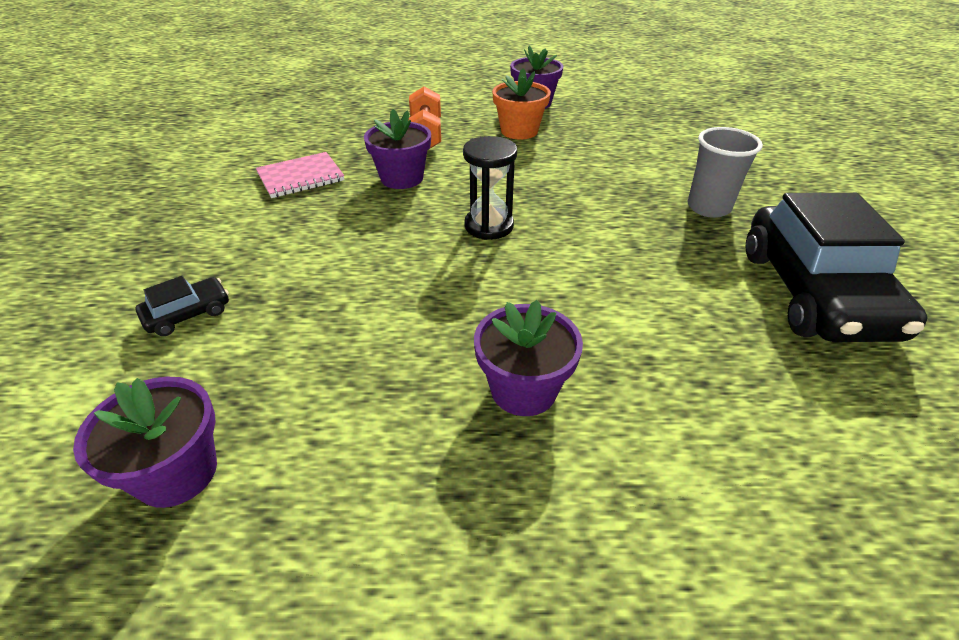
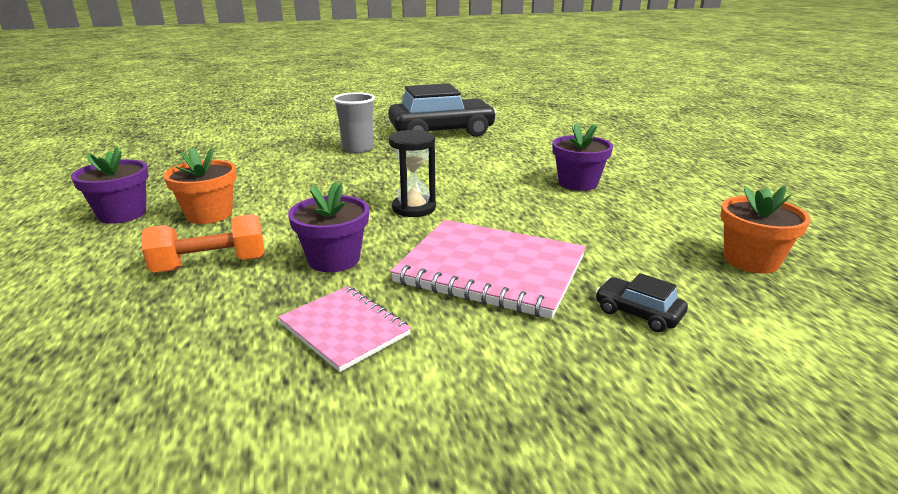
camera: 105 degrees left, 15 degrees down
(177, 473) = (751, 260): purple flower pot -> orange flower pot
(326, 249) = (491, 270): none -> pink notebook

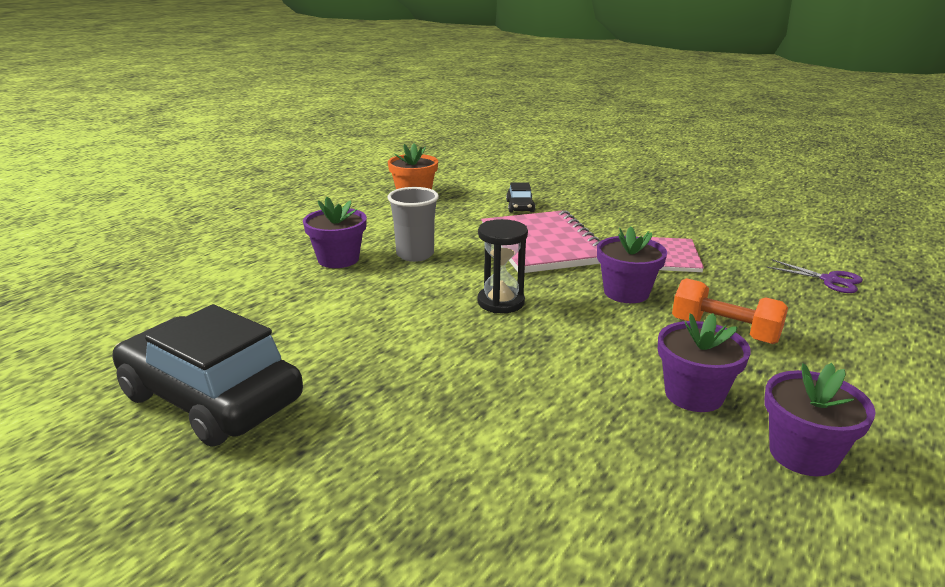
camera: 130 degrees left, 0 degrees up
(83, 411) = (830, 280): none -> purple scissors
(209, 214) = (694, 394): orange flower pot -> purple flower pot
(358, 149) = (377, 429): grey cup -> grey cup (415, 255)

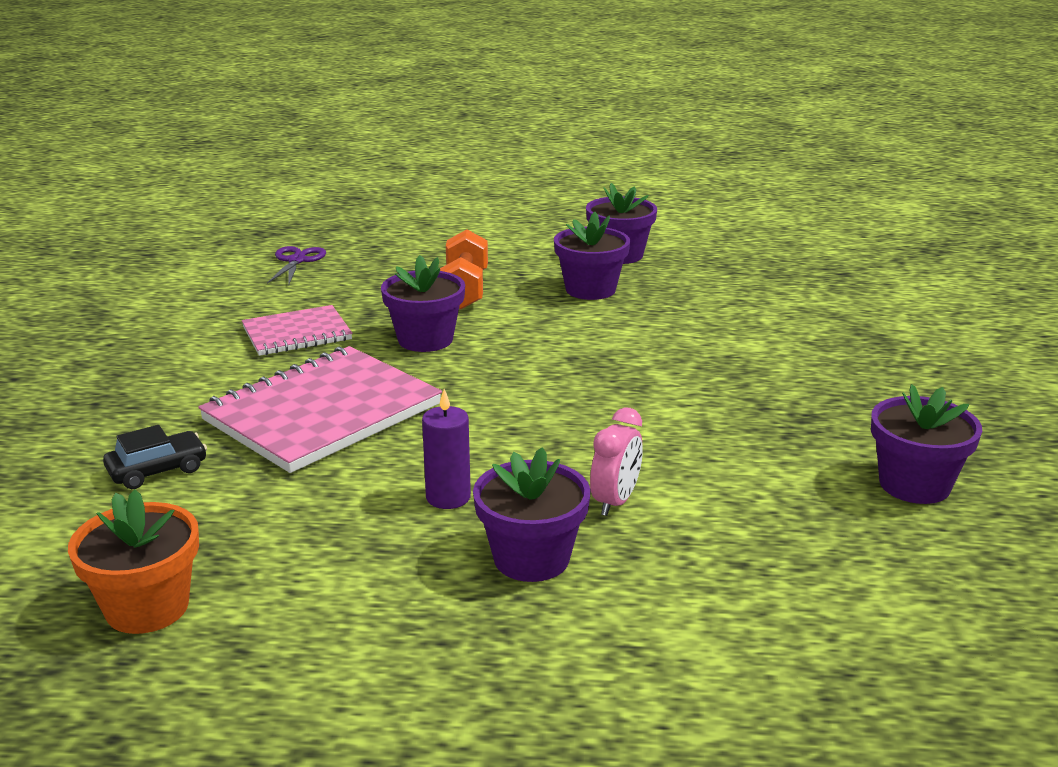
camera: 120 degrees left, 0 degrees up
(211, 398) = (914, 485): black car -> purple flower pot
(351, 291) = (615, 501): none -> pink clock
(415, 255) = (448, 497): grey cup -> purple candle
(501, 302) = (526, 397): black hourglass -> none

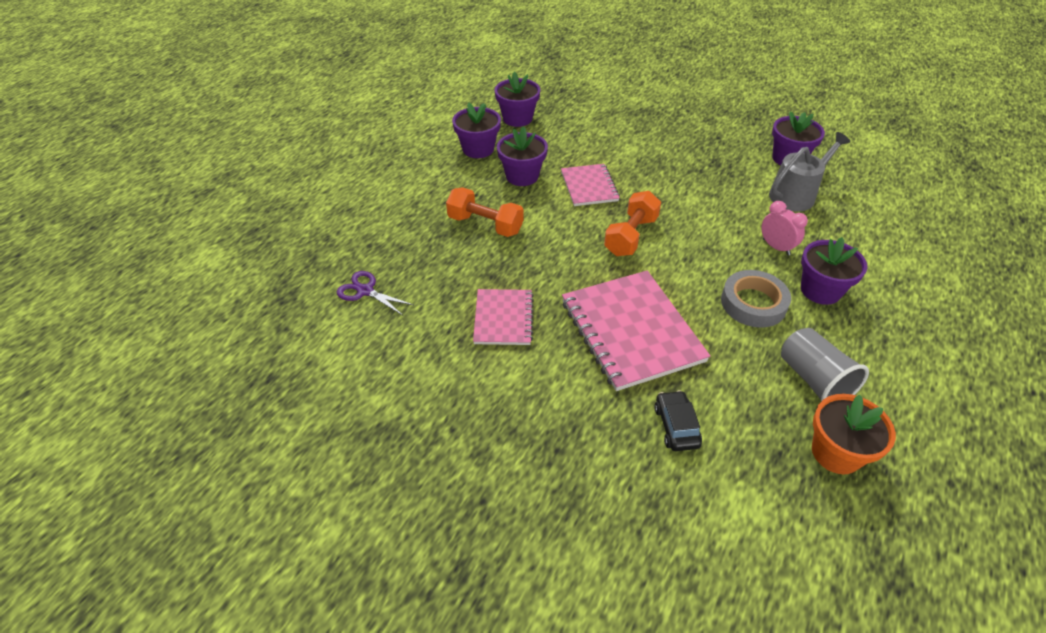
camera: 65 degrees left, 20 degrees up
(299, 572) = (813, 380): none -> grey cup
(425, 340) = (551, 261): purple flower pot -> purple flower pot (517, 118)
(448, 497) = (753, 303): purple candle -> grey tape
(528, 380) = (630, 236): none -> orange dumbbell
(616, 333) = (589, 186): none -> pink notebook
(799, 505) = (796, 195): none -> grey watering can

